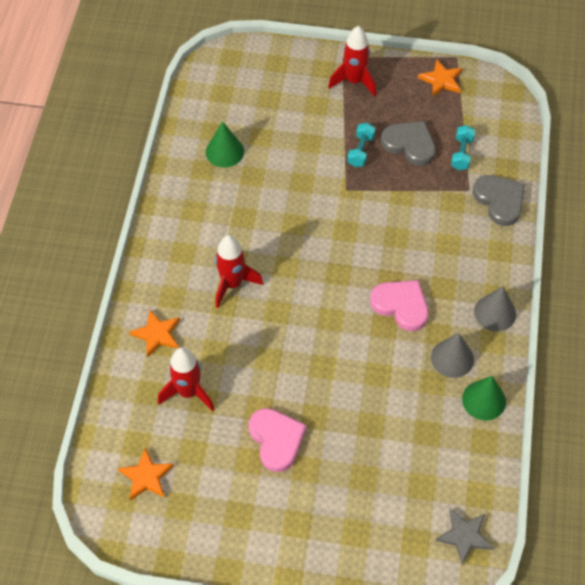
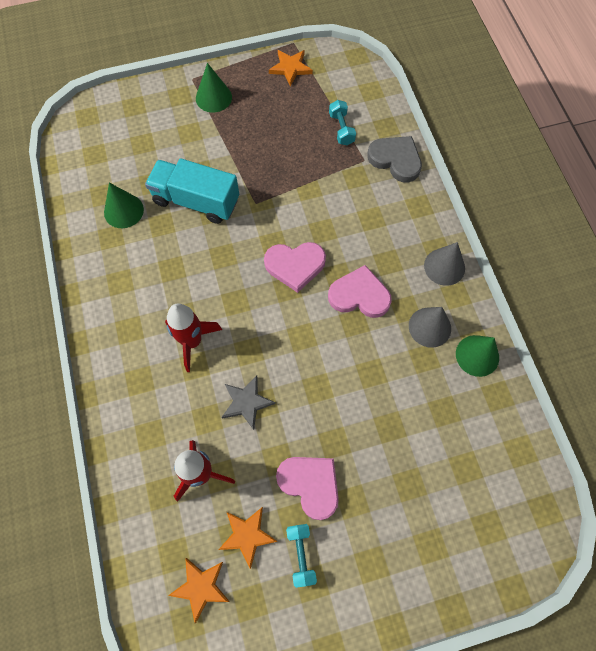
camera: 25 degrees left, 10 degrees up
(157, 334) = (142, 426): orange star -> orange star (247, 535)
(293, 167) = (196, 201): none -> turquoise truck
(354, 81) = (213, 97): red rocket -> green cone
(355, 257) = (295, 266): none -> pink heart
(361, 151) = (251, 161): turquoise dumbbell -> turquoise dumbbell (301, 554)
(409, 144) = (292, 138): grey heart -> none
(464, 536) = (529, 500): grey star -> grey star (246, 402)

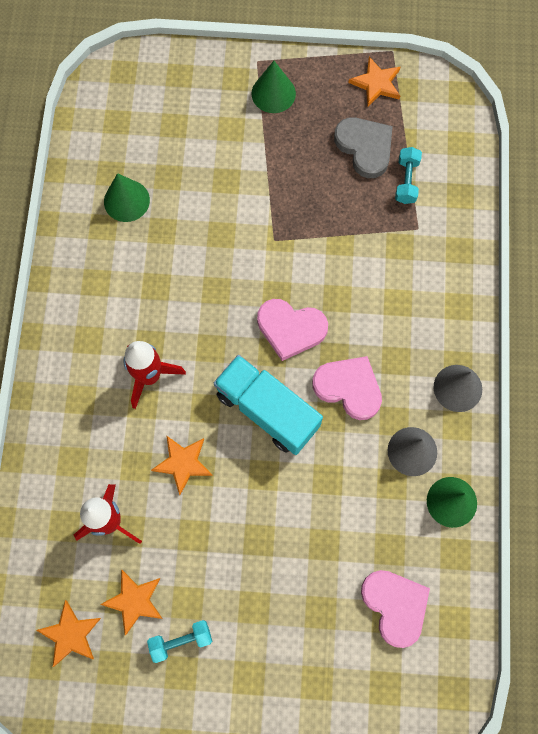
camera: 20 degrees right, 5 degrees up
(196, 201) = (209, 215): turquoise truck -> turquoise truck (267, 410)
(246, 402) = (183, 463): grey star -> orange star
(301, 554) = (181, 641): turquoise dumbbell -> turquoise dumbbell turned 60 degrees clockwise
(310, 484) = (217, 574): pink heart -> pink heart (395, 606)
(395, 160) = (454, 240): grey heart -> grey heart (365, 147)

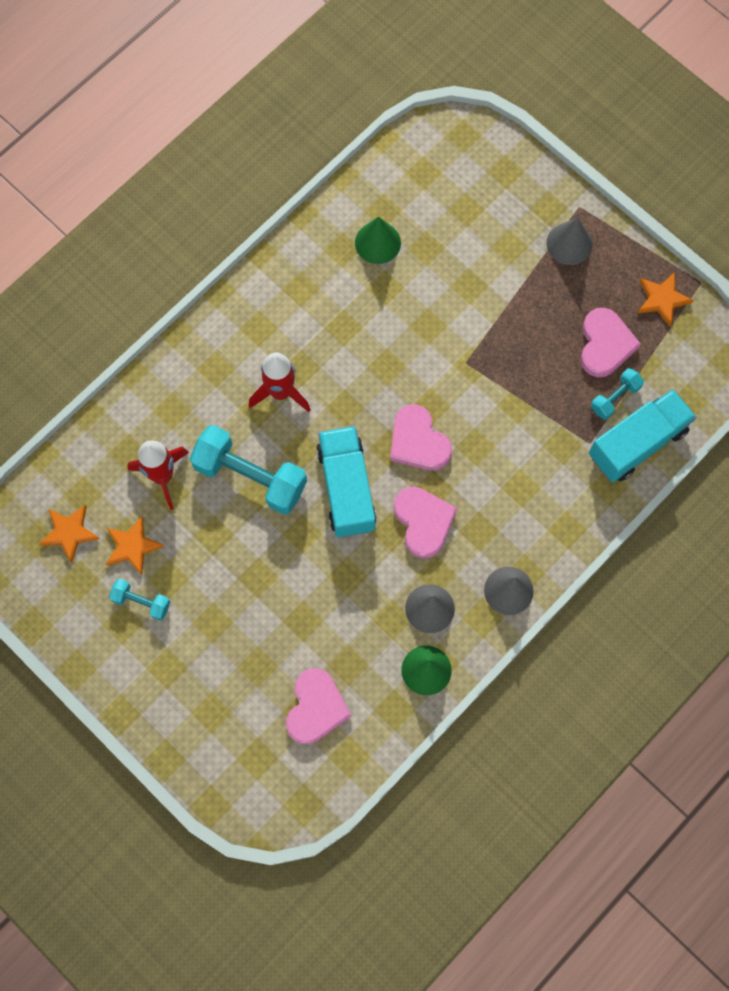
camera: 40 degrees right, 0 degrees up
(183, 463) = (250, 477): orange star -> turquoise dumbbell
(273, 93) = (569, 243): green cone -> grey cone
(365, 147) = (605, 344): grey heart -> pink heart
(451, 201) = (637, 443): none -> turquoise truck

